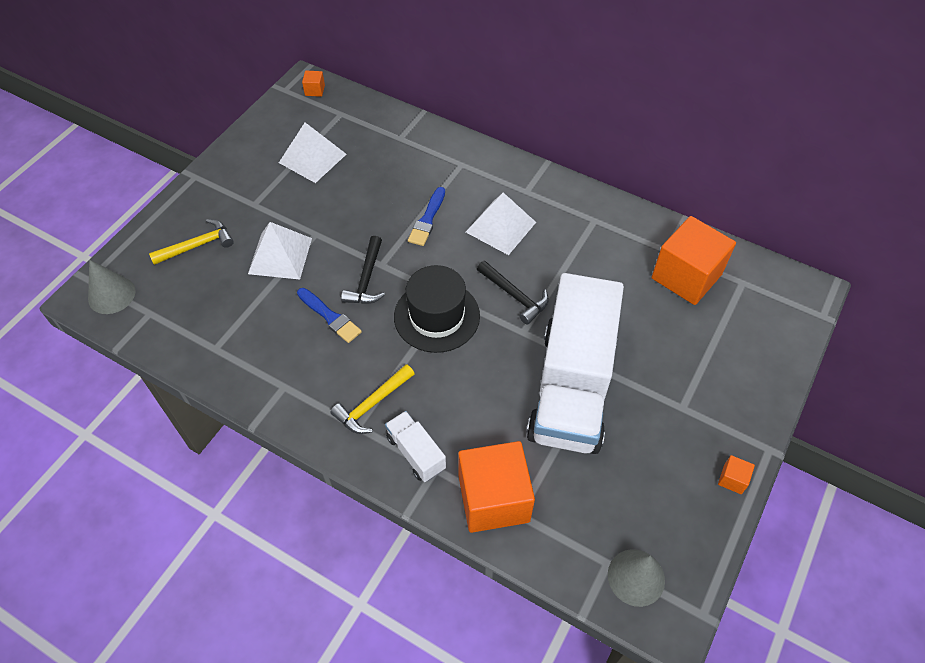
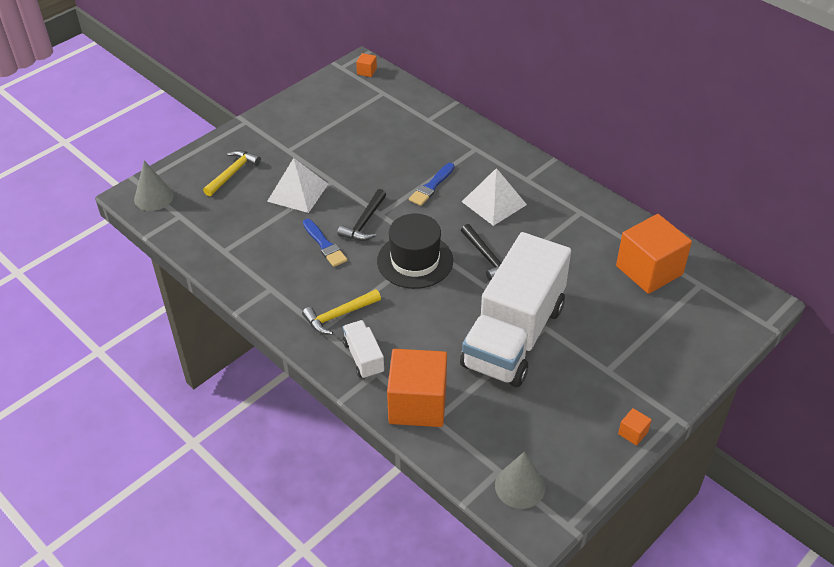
camera: 15 degrees right, 10 degrees down
(197, 245) = (232, 173): yellow hammer -> yellow hammer turned 45 degrees counterclockwise
(312, 158) = (348, 123): white pyramid -> none

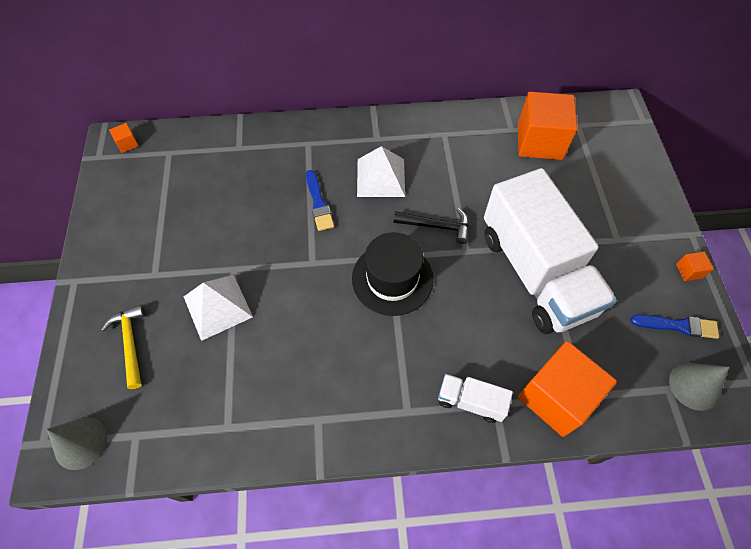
camera: 50 degrees left, 15 degrees up
(325, 245) = (307, 333): blue brush -> blue brush (678, 326)
(339, 315) = (403, 385): yellow hammer -> none
(364, 222) = (310, 282): black hammer -> none

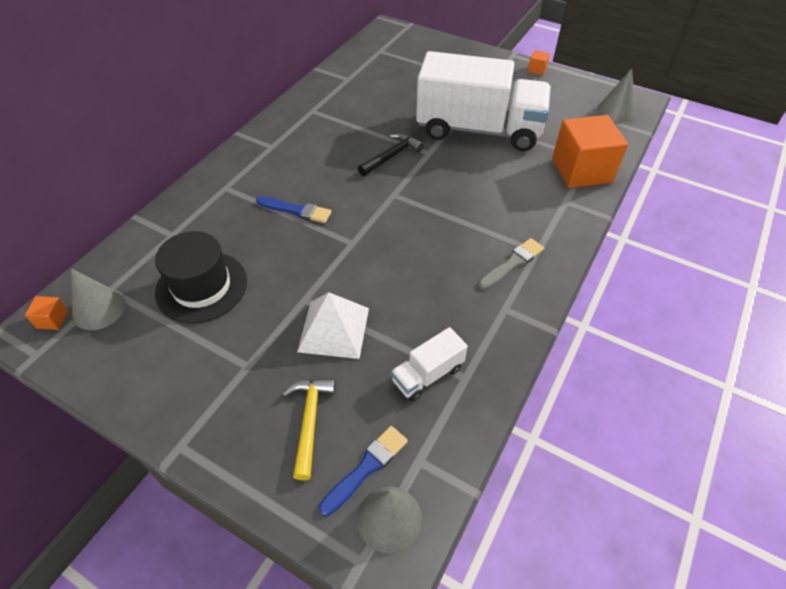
camera: 55 degrees left, 10 degrees down
(130, 343) = (309, 421): yellow hammer -> yellow hammer turned 75 degrees clockwise
(150, 159) = (99, 309): none -> grey cone
(376, 398) = (512, 263): none -> grey brush
(381, 177) = (313, 162): white pyramid -> none
(392, 278) = (414, 202): black hat -> black hat (201, 286)
(470, 401) = (554, 213): white truck -> white truck (427, 374)
(539, 141) = (373, 72): orange cube -> none
(678, 326) = (571, 94): blue brush -> blue brush (366, 467)

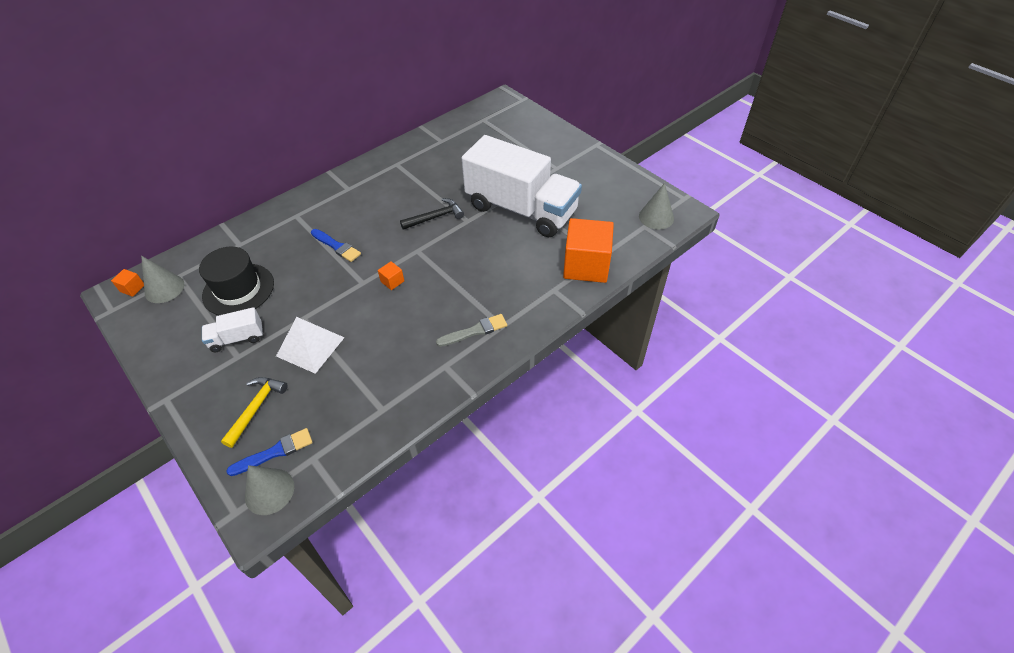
camera: 20 degrees right, 0 degrees up
(427, 374) = (356, 399): white truck -> white truck (237, 338)
(537, 70) = (609, 163): orange cube -> orange cube (392, 281)

